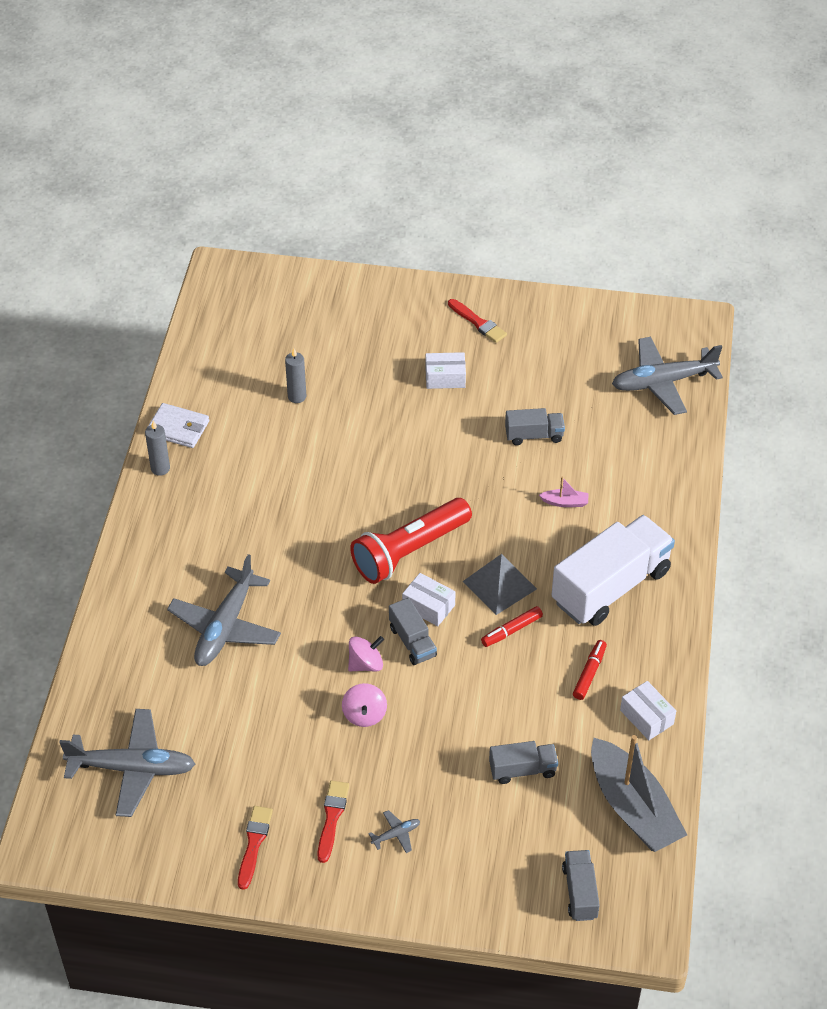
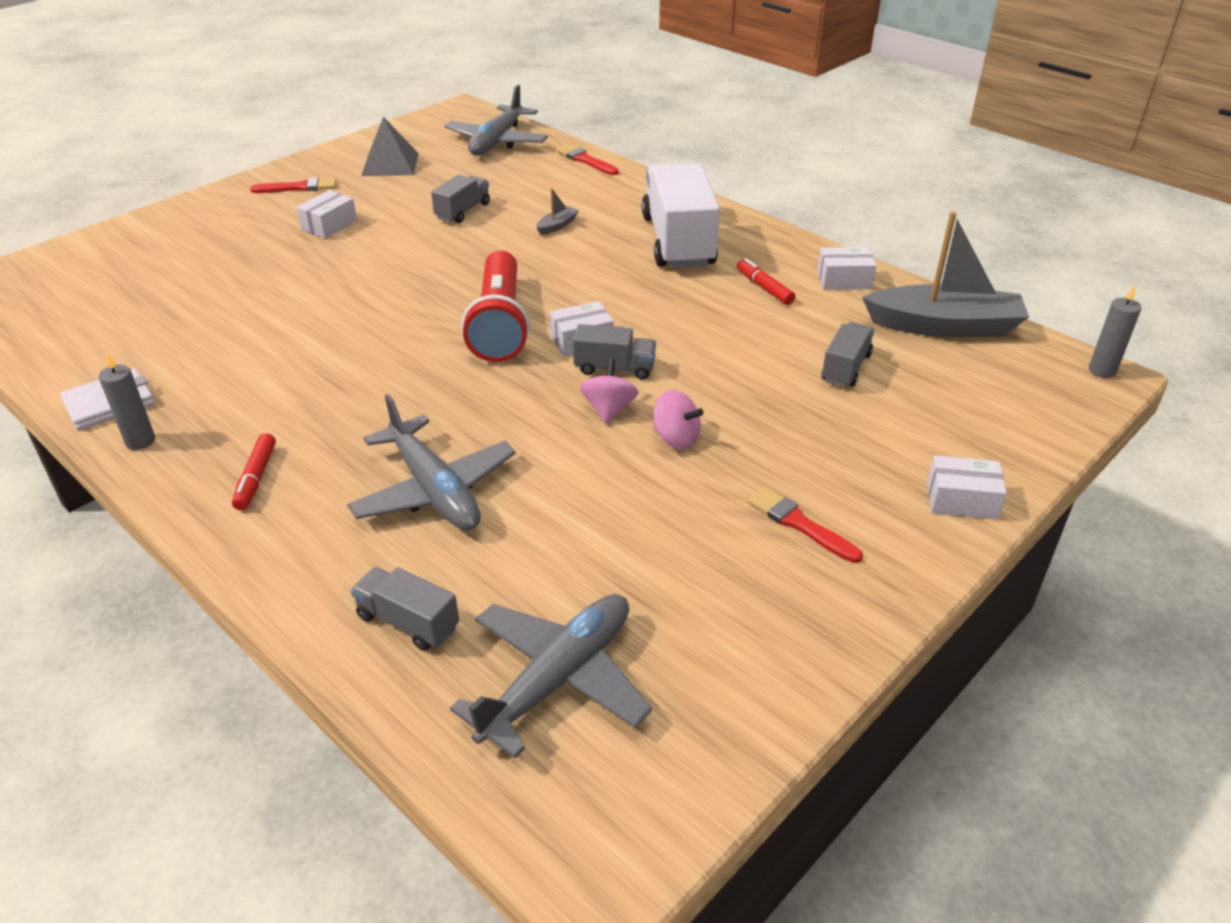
camera: 55 degrees left, 10 degrees down
(254, 844) = (786, 610): red brush -> red brush (585, 160)
(297, 396) = (208, 309): grey candle -> grey candle (1102, 370)
(396, 834) = (863, 484): grey plane -> none
(421, 893) = (961, 500): none -> white box
(499, 585) = (606, 292): grey pyramid -> grey pyramid (390, 164)
(511, 630) = (668, 307): red marker -> red marker (256, 478)
(565, 502) = (557, 226): pink boat -> grey boat
(580, 892) = (1028, 395): grey truck -> grey truck (408, 622)

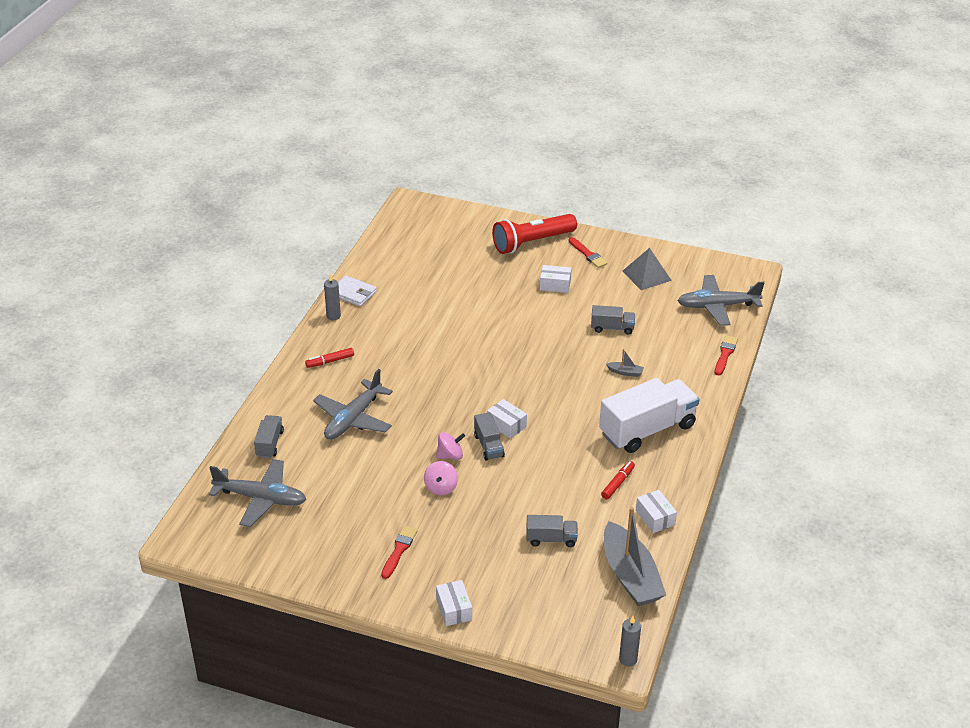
camera: 65 degrees right, 0 degrees up
(500, 324) = (501, 389): red flashlight -> red flashlight (532, 243)

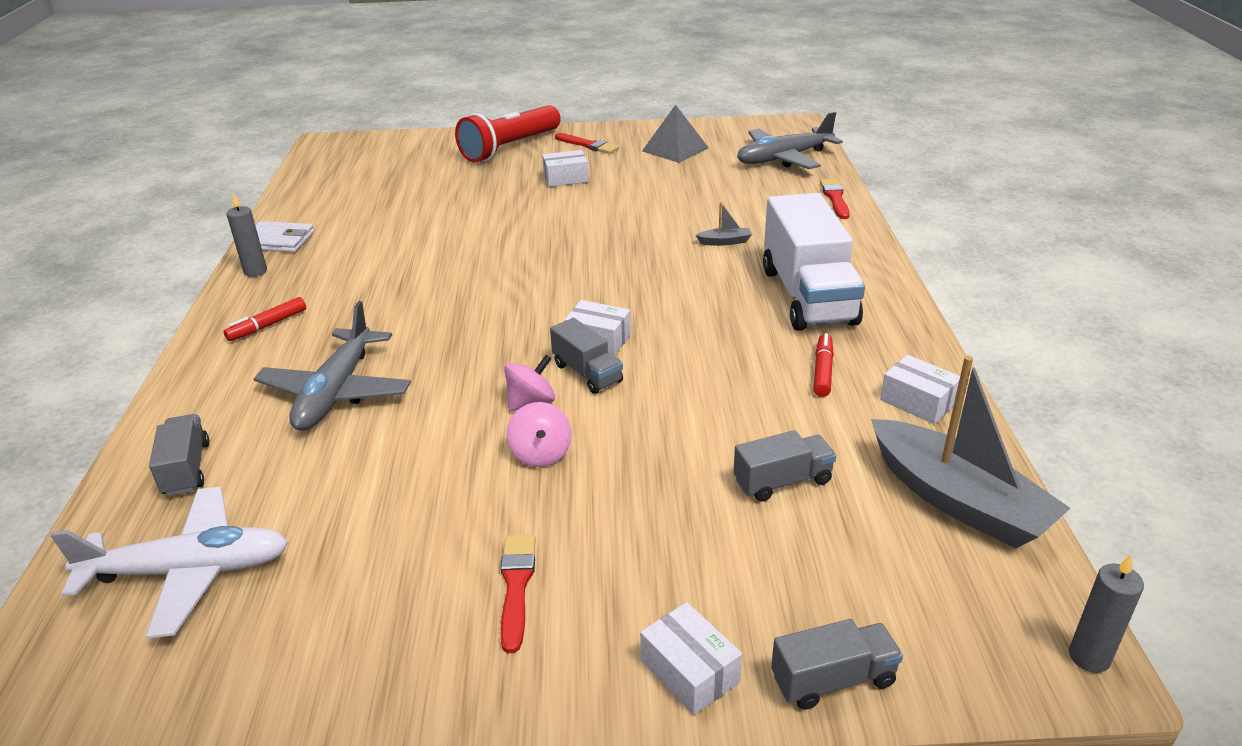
camera: 20 degrees left, 5 degrees down
(261, 498) = (190, 571): grey plane -> white plane
(612, 328) = (671, 203): grey truck -> grey truck (833, 679)
(647, 430) = (808, 296): white truck -> white truck turned 135 degrees clockwise

